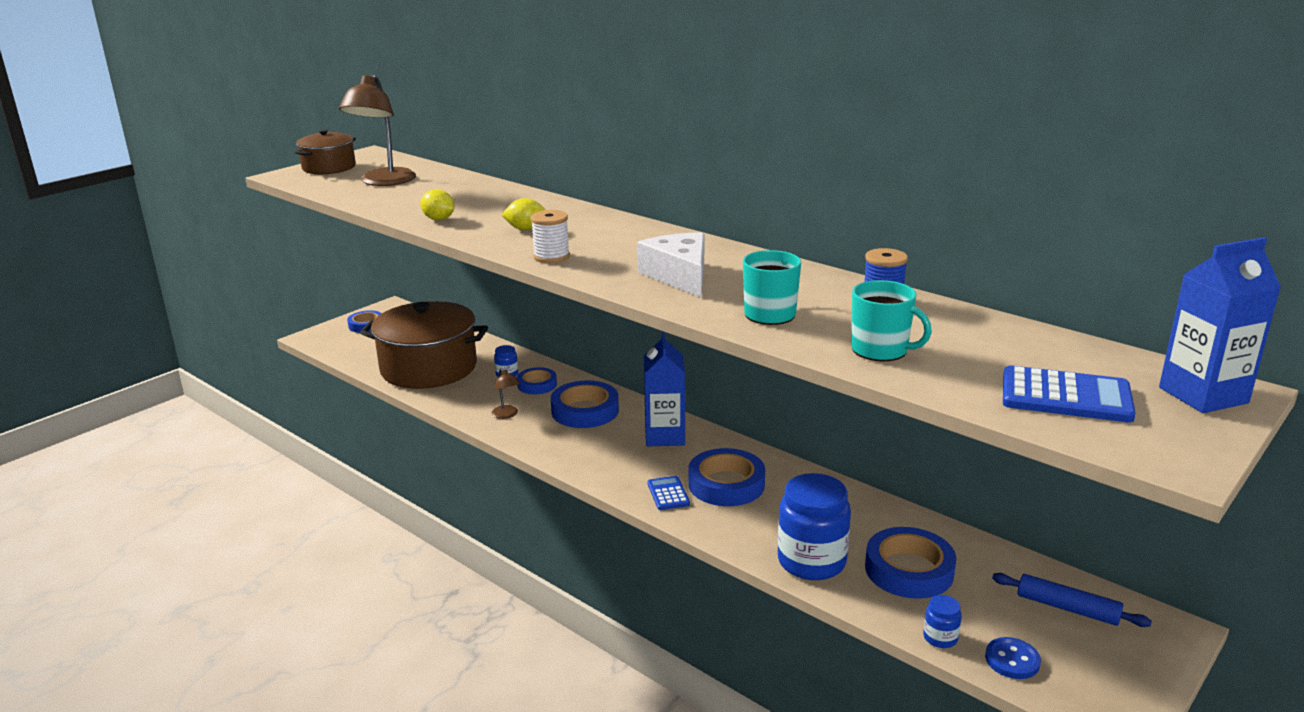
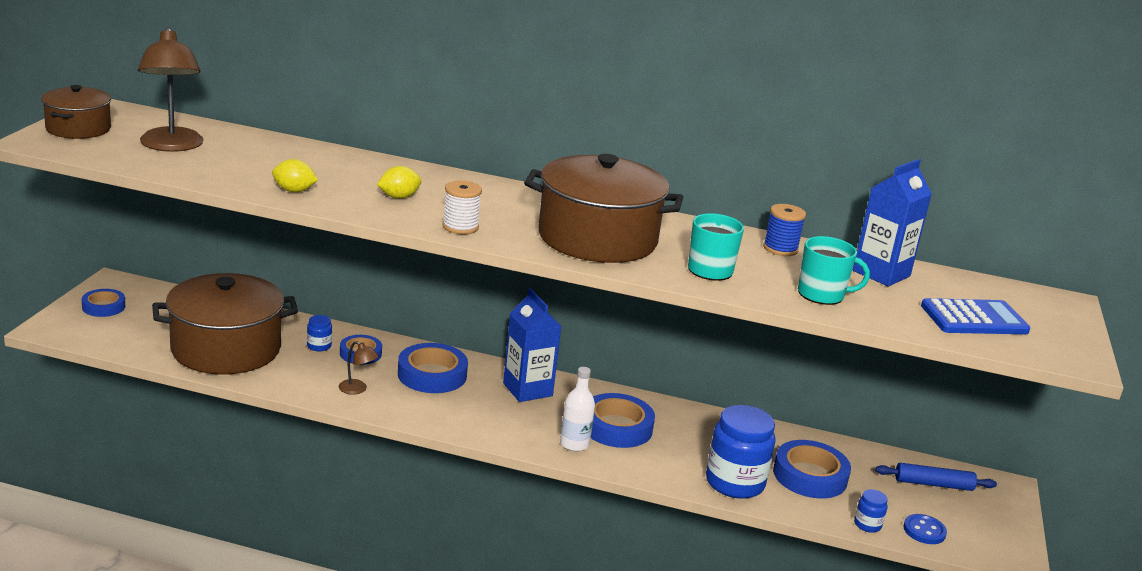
camera: 30 degrees left, 0 degrees up
(668, 494) = (574, 444): blue calculator -> white bottle
(679, 276) = (597, 238): white cheese -> brown pot
(1203, 395) = (1051, 307): blue carton -> blue carton (881, 273)

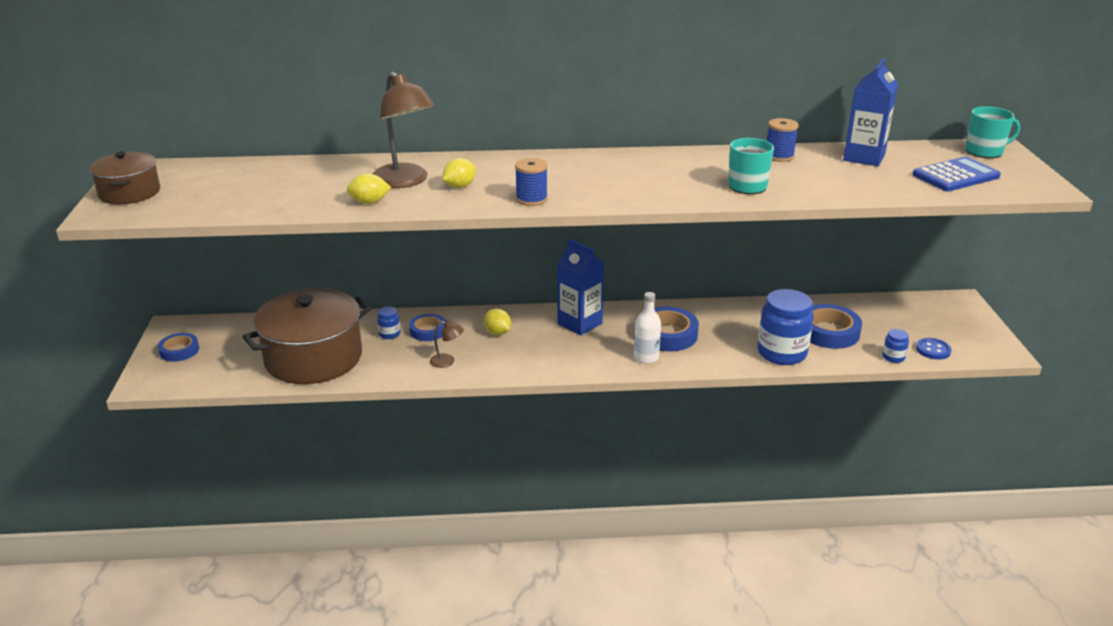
camera: 15 degrees left, 5 degrees up
(171, 146) = (228, 188): brown lamp -> brown lamp (405, 181)
(432, 375) = (497, 332): blue tape -> yellow lemon
(460, 227) = (531, 199): white spool -> blue spool
(597, 238) = (643, 182): brown pot -> none
(822, 295) = (841, 185): turquoise mug -> turquoise mug (985, 151)
(933, 484) = (914, 313): blue rolling pin -> none

